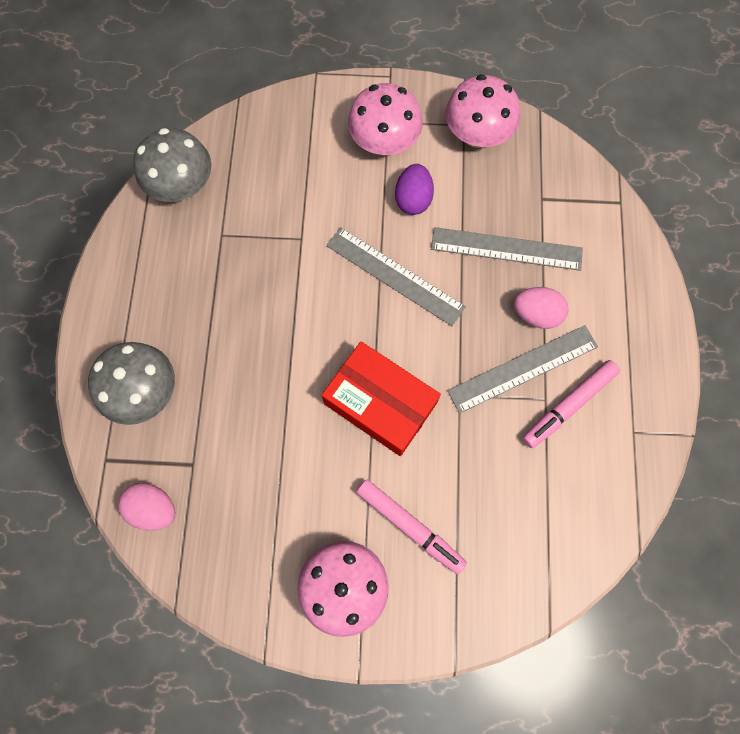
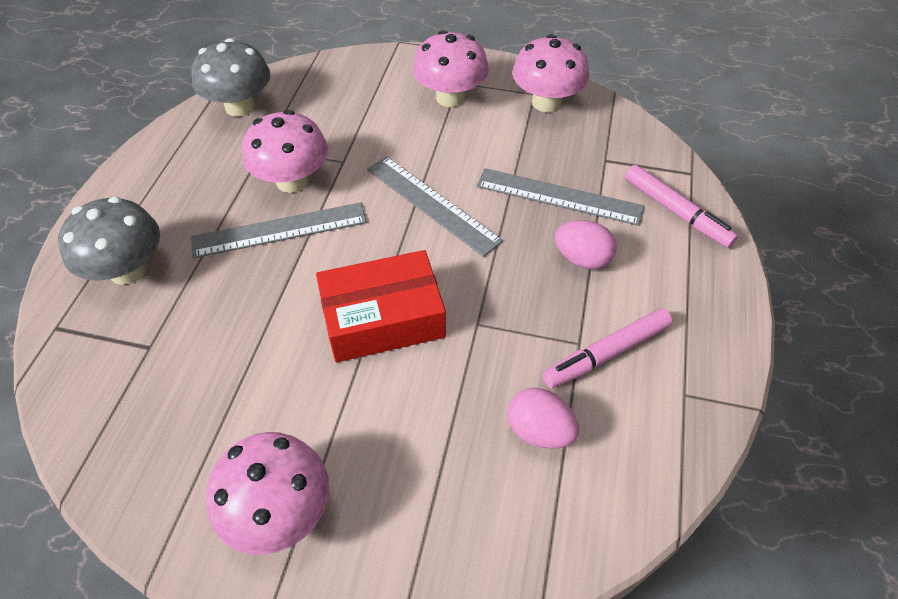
camera: 10 degrees right, 20 degrees down
(153, 508) = (86, 385): pink egg -> pink egg (539, 431)
(261, 269) = (292, 181): none -> pink mushroom
(380, 403) = (383, 318): red box -> red box turned 60 degrees counterclockwise
(409, 526) = (382, 454): pink marker -> pink marker (675, 211)
(413, 199) = (468, 144): purple egg -> none
(523, 369) = (557, 308): grey ruler -> grey ruler (279, 230)

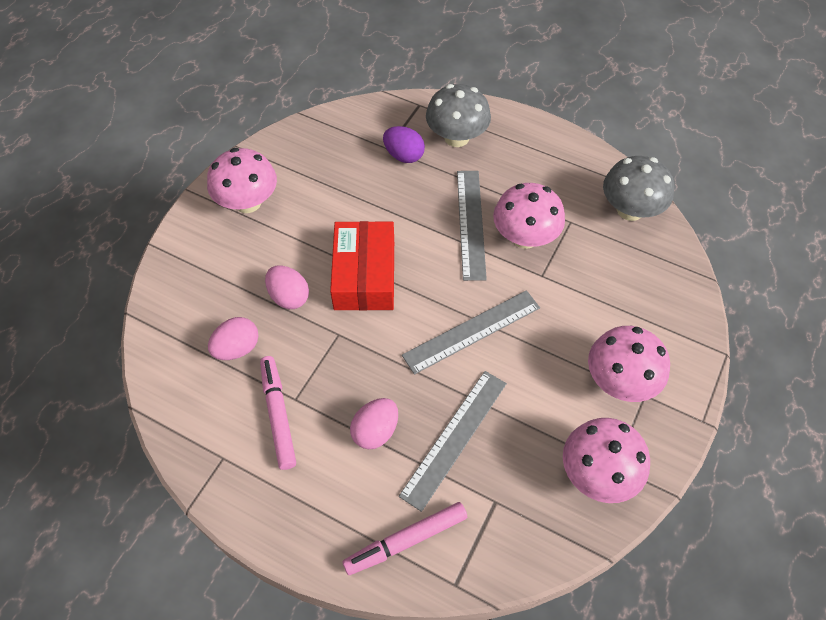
camera: 105 degrees right, 5 degrees up
(165, 323) = (404, 155): none -> purple egg
(440, 394) = (289, 297): none -> pink egg

